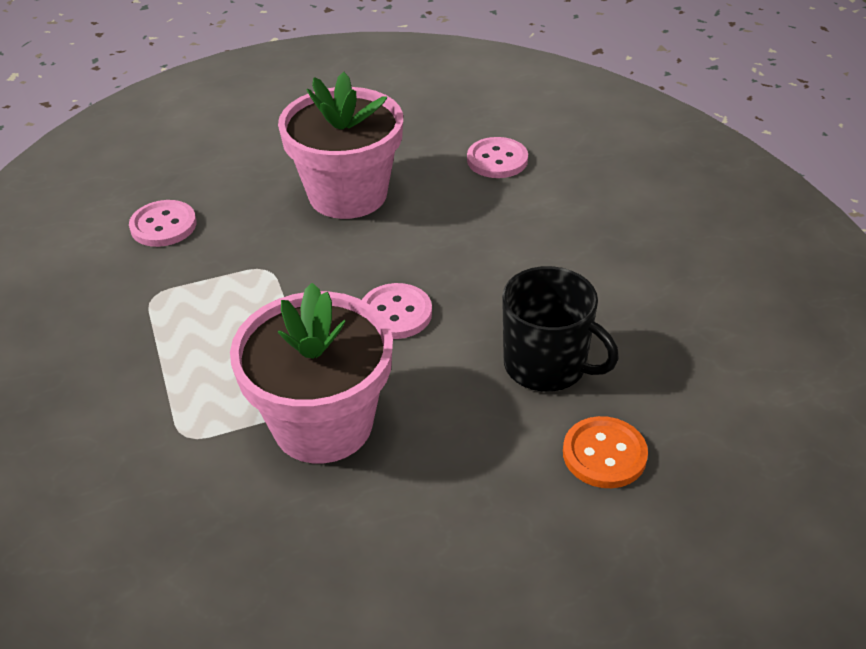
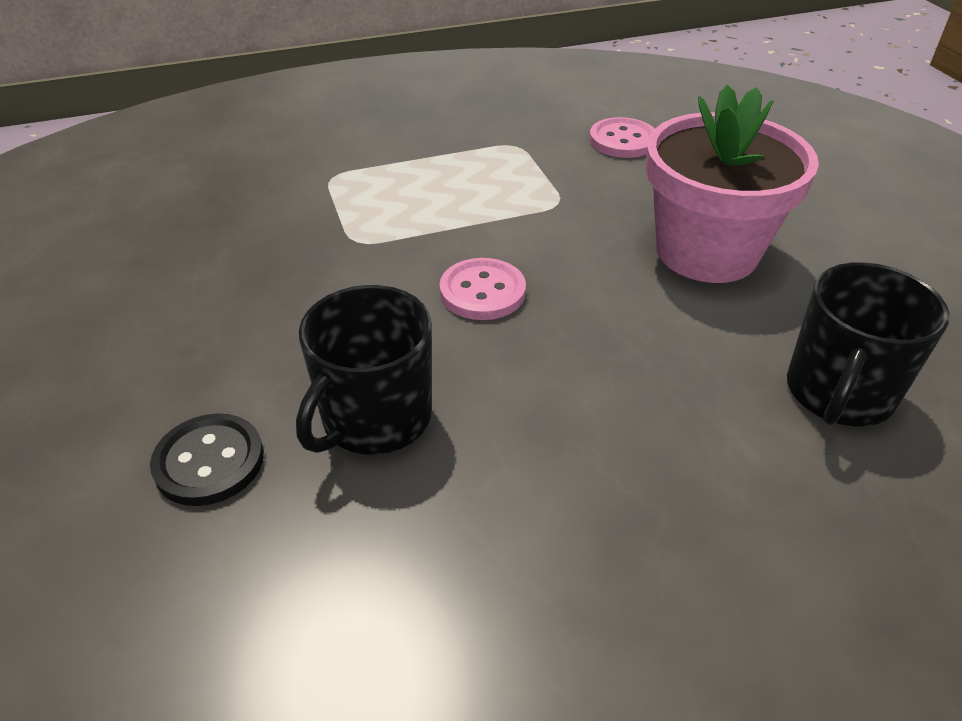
camera: 90 degrees right, 0 degrees up
(323, 424) = (324, 247): pink flower pot -> none
(497, 160) = (838, 393): pink button -> black mug
(604, 454) = (209, 462): orange button -> black button

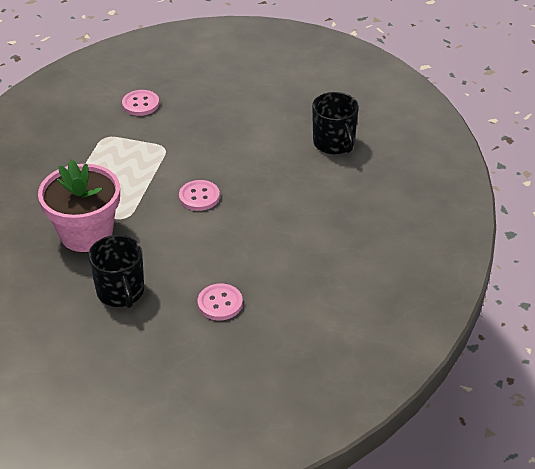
camera: 55 degrees left, 0 degrees up
(209, 462) = (220, 303): black button -> pink button
(375, 418) = (239, 254): black mug -> black mug (121, 292)
(706, 252) = (239, 127): pink flower pot -> pink flower pot (86, 233)

